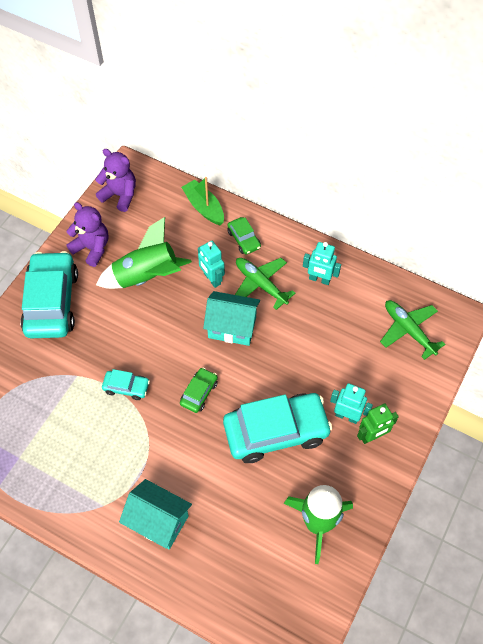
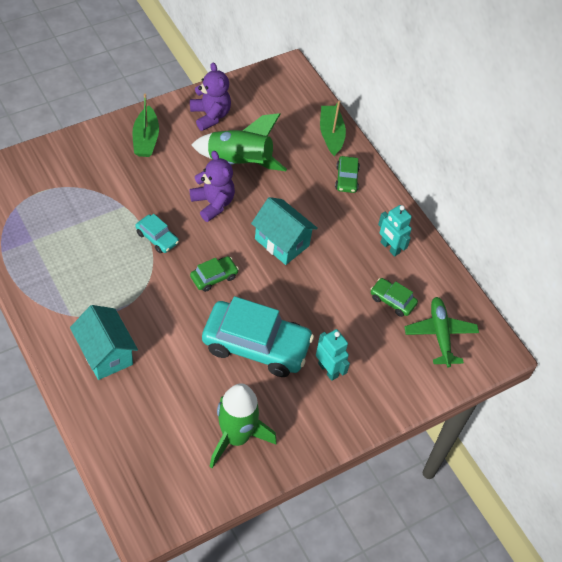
camera: 25 degrees right, 5 degrees down
(52, 302) = (146, 139): turquoise car -> green boat
(120, 195) = (265, 87): purple teddy bear -> purple teddy bear (213, 203)
(212, 279) = (294, 195): turquoise robot -> none
(260, 284) = (333, 222): green plane -> none
(353, 324) = (392, 300): none -> green car
(372, 436) = (338, 399): green robot -> none

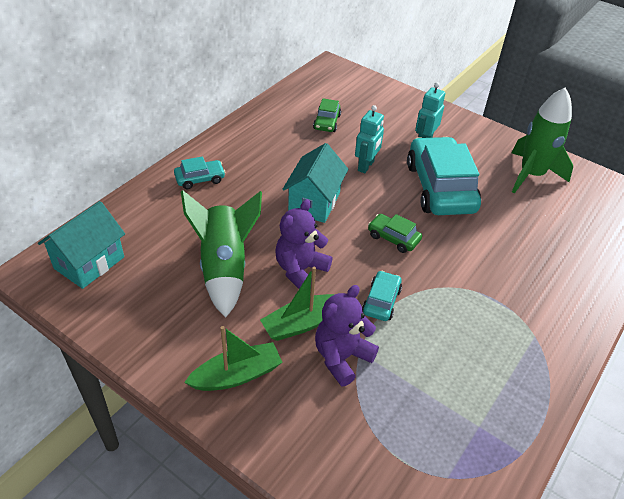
camera: 110 degrees left, 10 degrees down
(105, 354) = (546, 287): turquoise house -> turquoise house (89, 263)
(210, 115) = (159, 321): purple teddy bear -> purple teddy bear (342, 357)
(331, 134) = (139, 205): green boat -> green boat (301, 323)
(346, 179) = (200, 179): green car -> turquoise car
(390, 248) = (270, 134): turquoise robot -> turquoise robot (366, 166)
(440, 334) = (339, 93): green plane -> none

